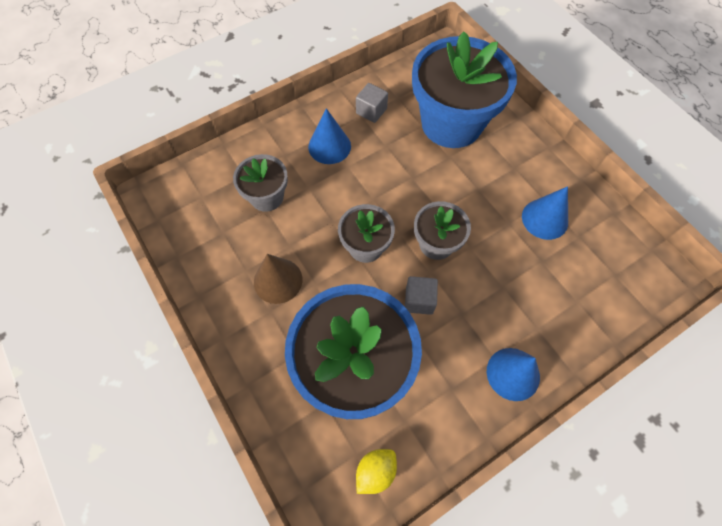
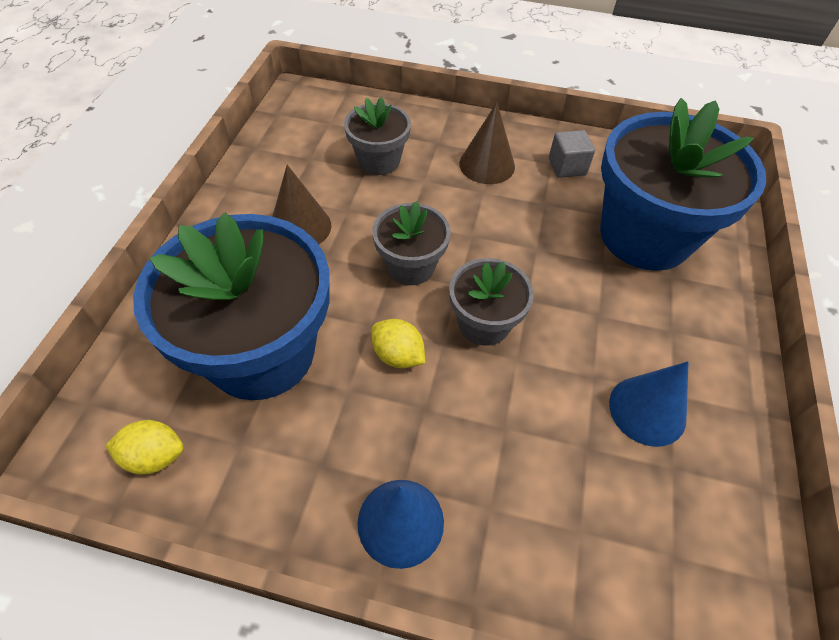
camera: 45 degrees right, 10 degrees down
(329, 146) = (487, 165): blue cone -> brown cone
(419, 300) = (398, 355): grey cube -> yellow lemon

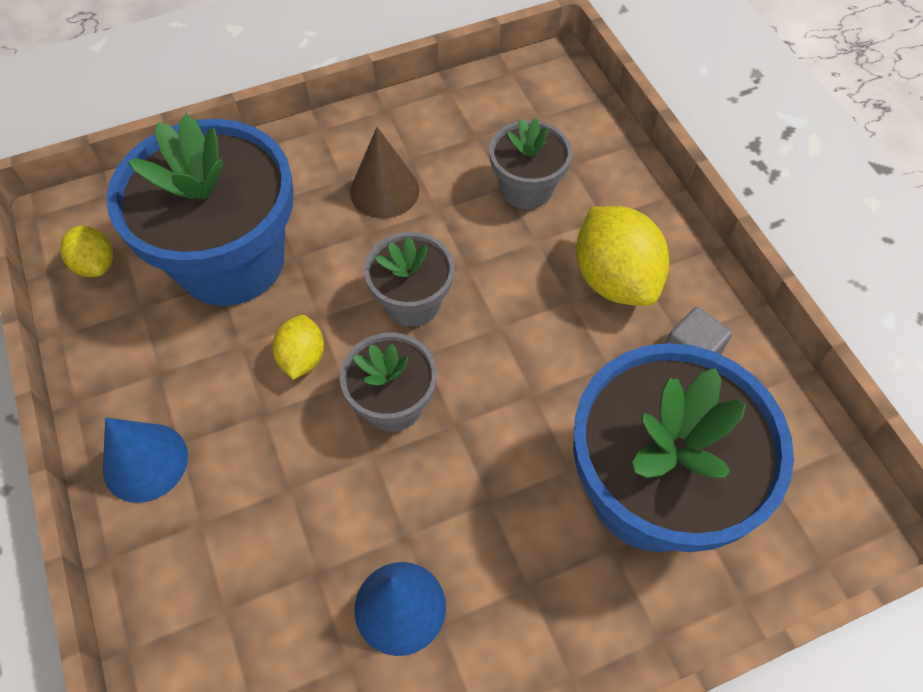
camera: 55 degrees right, 5 degrees up
(487, 165) = (614, 279): brown cone -> yellow lemon

